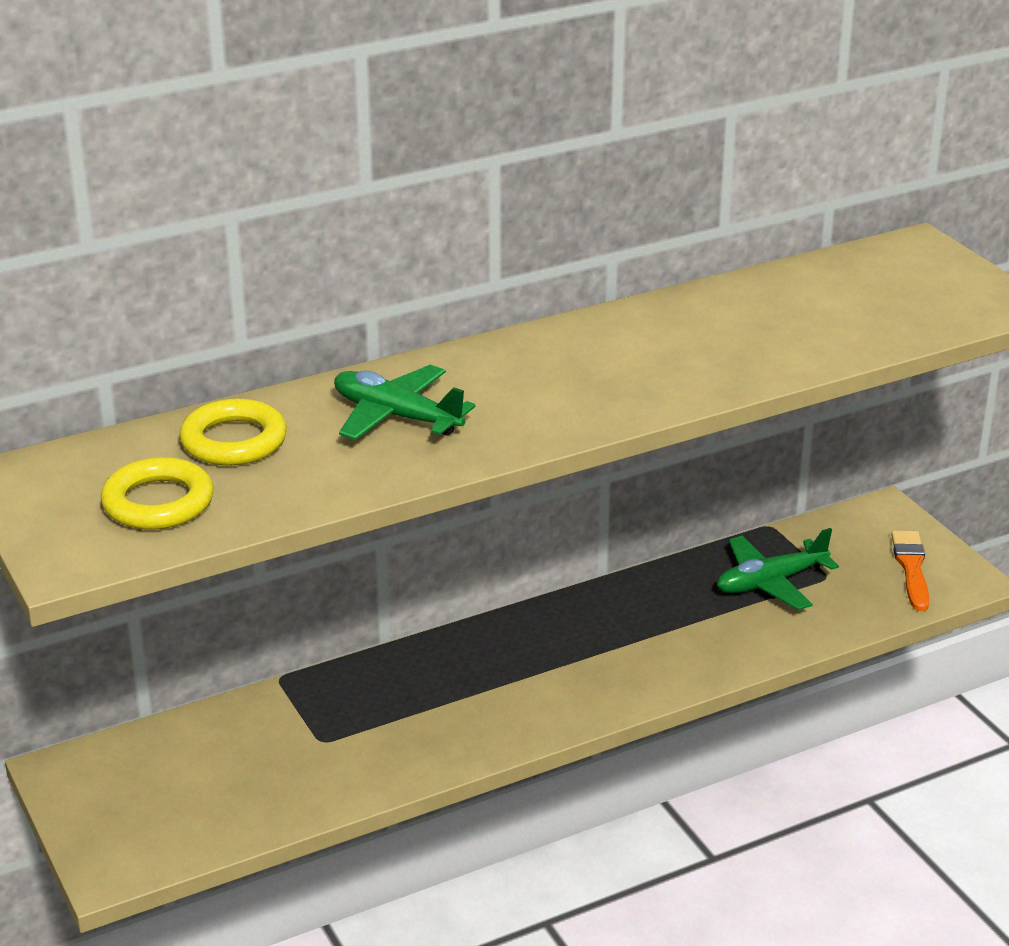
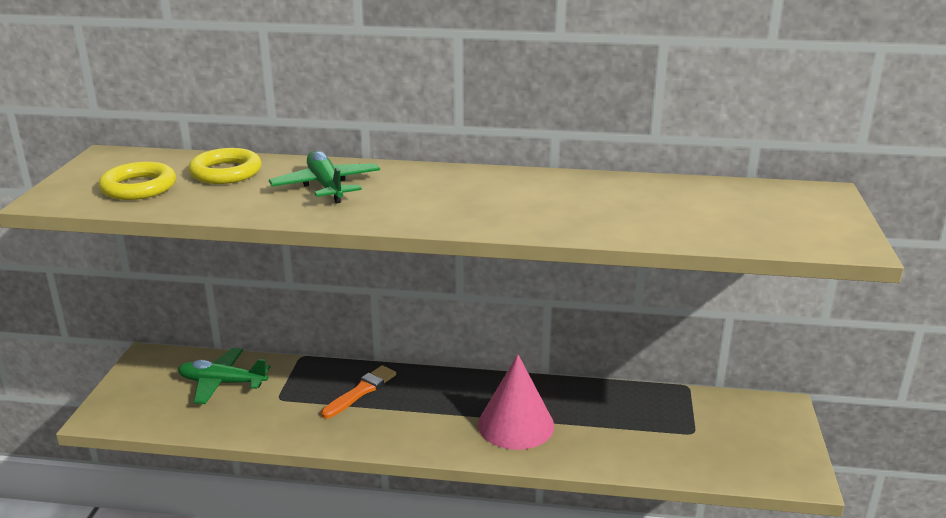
camera: 35 degrees right, 5 degrees down
(639, 648) = (516, 424): none -> pink cone
(770, 582) = (649, 420): green plane -> green plane (222, 383)
(911, 568) = (764, 452): orange brush -> orange brush (361, 391)

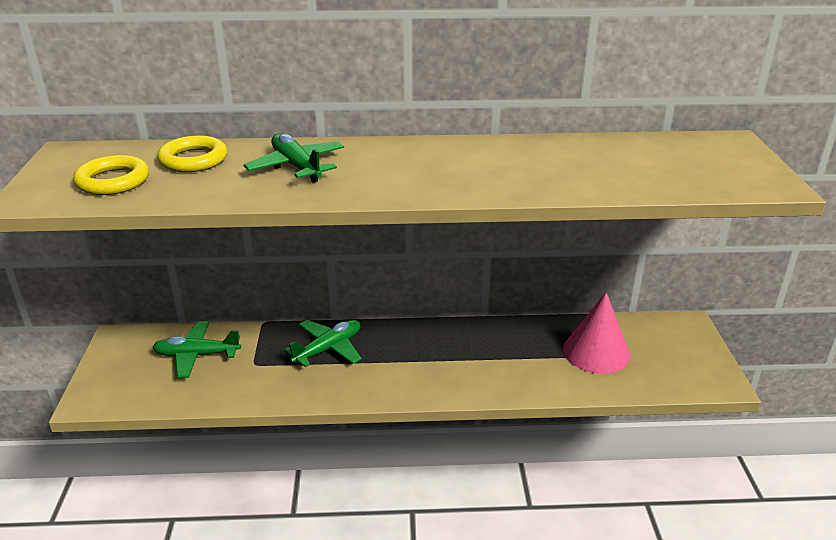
camera: 10 degrees left, 5 degrees up
(361, 391) = (328, 349): orange brush -> green plane
(516, 424) = (473, 364): pink cone -> pink cone (596, 352)

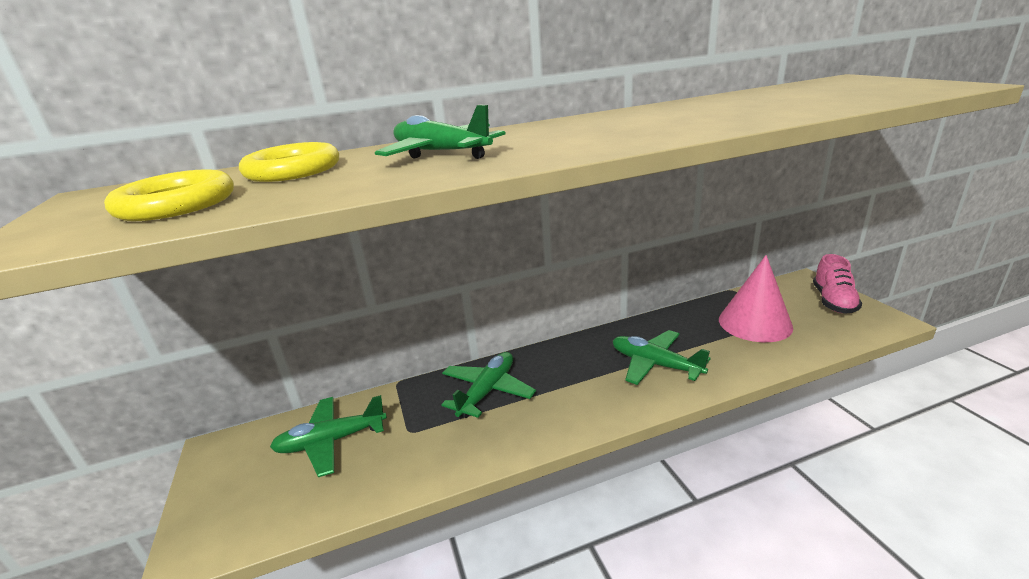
camera: 15 degrees left, 5 degrees down
(476, 364) = (655, 364): none -> green plane
(691, 351) = (833, 301): none -> pink shoe

